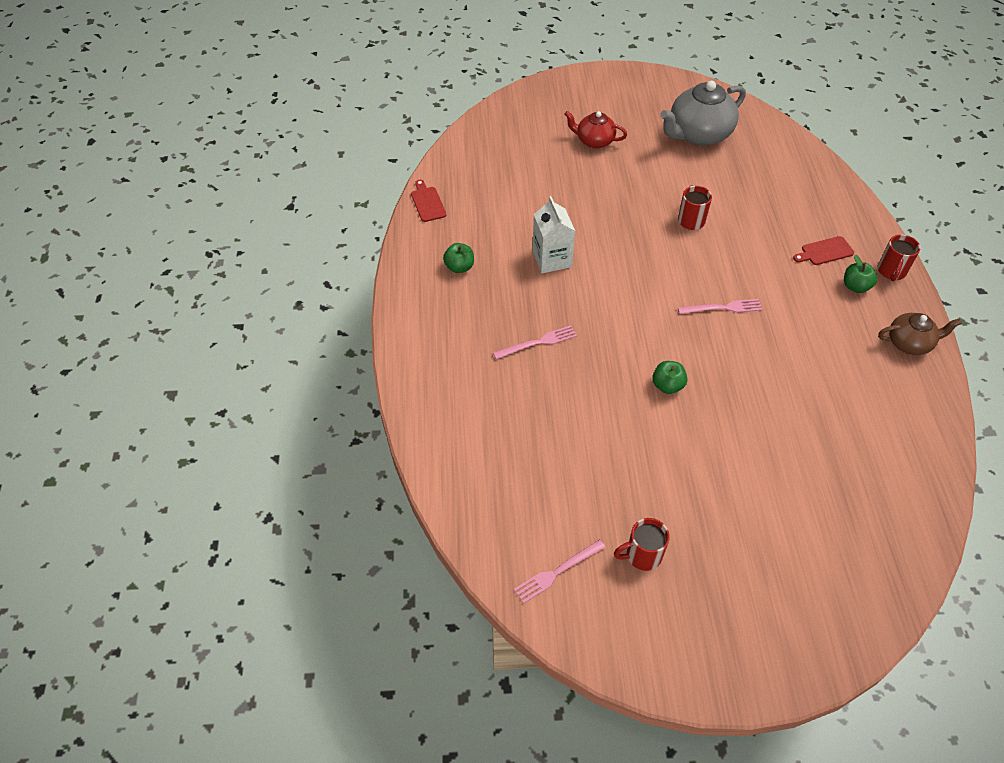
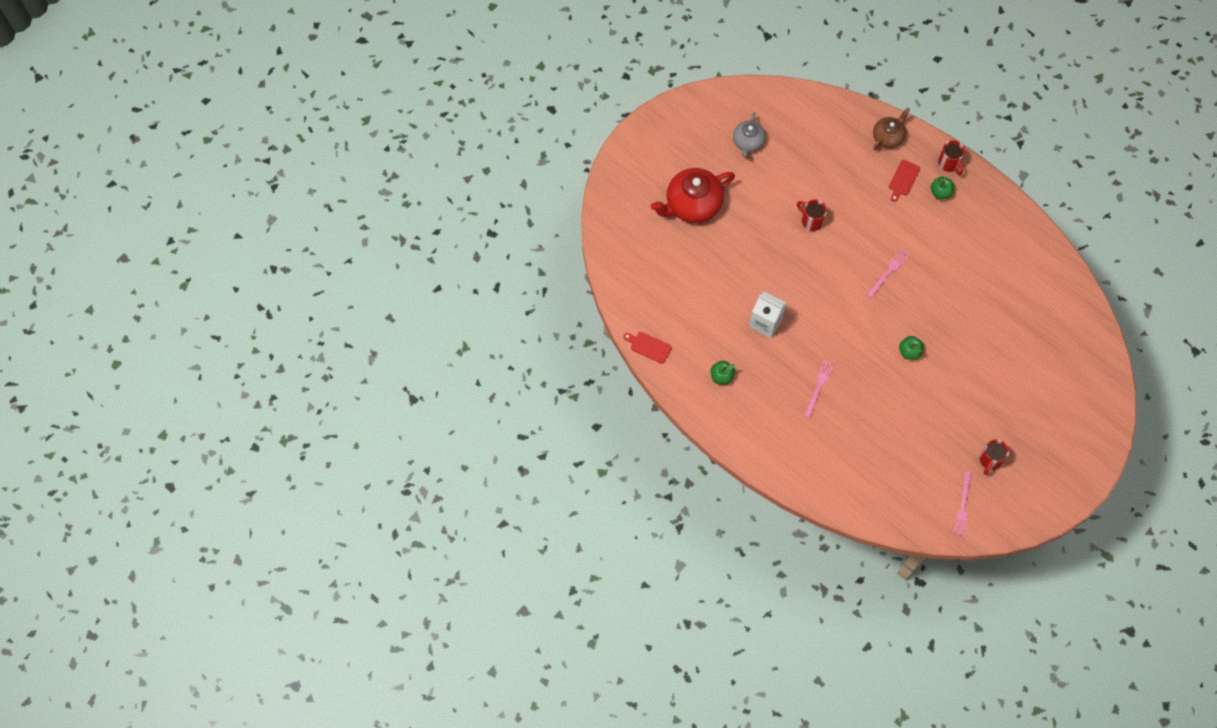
camera: 45 degrees left, 15 degrees up
(594, 141) = (692, 204): red teapot -> red teapot, size x1.72
(698, 134) = (748, 142): grey teapot -> grey teapot, size x0.58
(909, 343) = (998, 210): brown teapot -> brown teapot (888, 137)

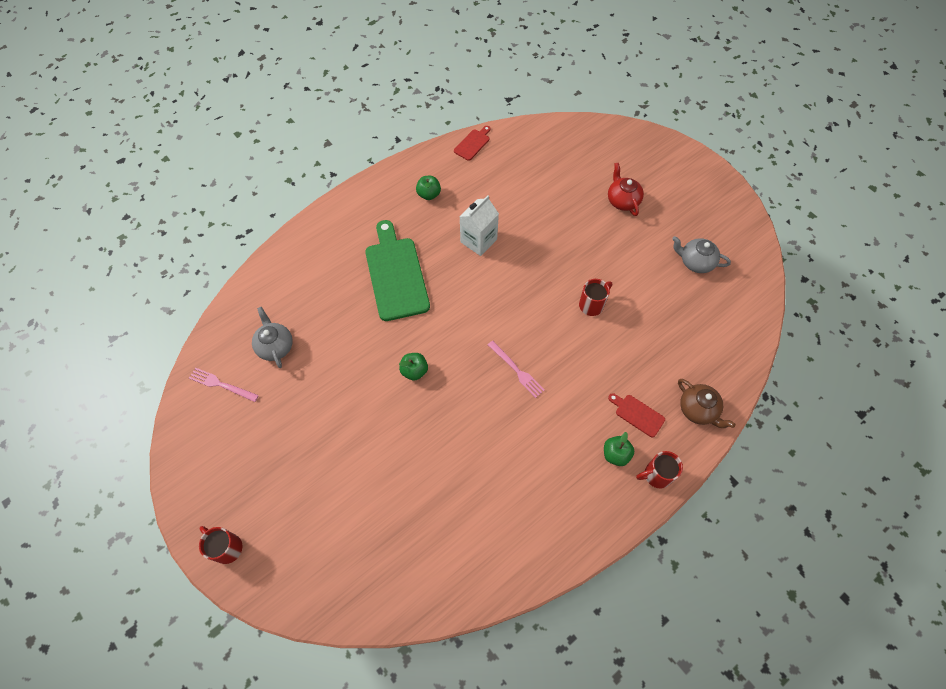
camera: 100 degrees right, 5 degrees down
(692, 204) = (622, 200): red teapot -> red teapot, size x0.58
(819, 387) = (396, 274): pink fork -> green cutting board
(916, 472) = (275, 346): none -> grey teapot
(990, 460) = (262, 427): red mug -> red mug (227, 547)

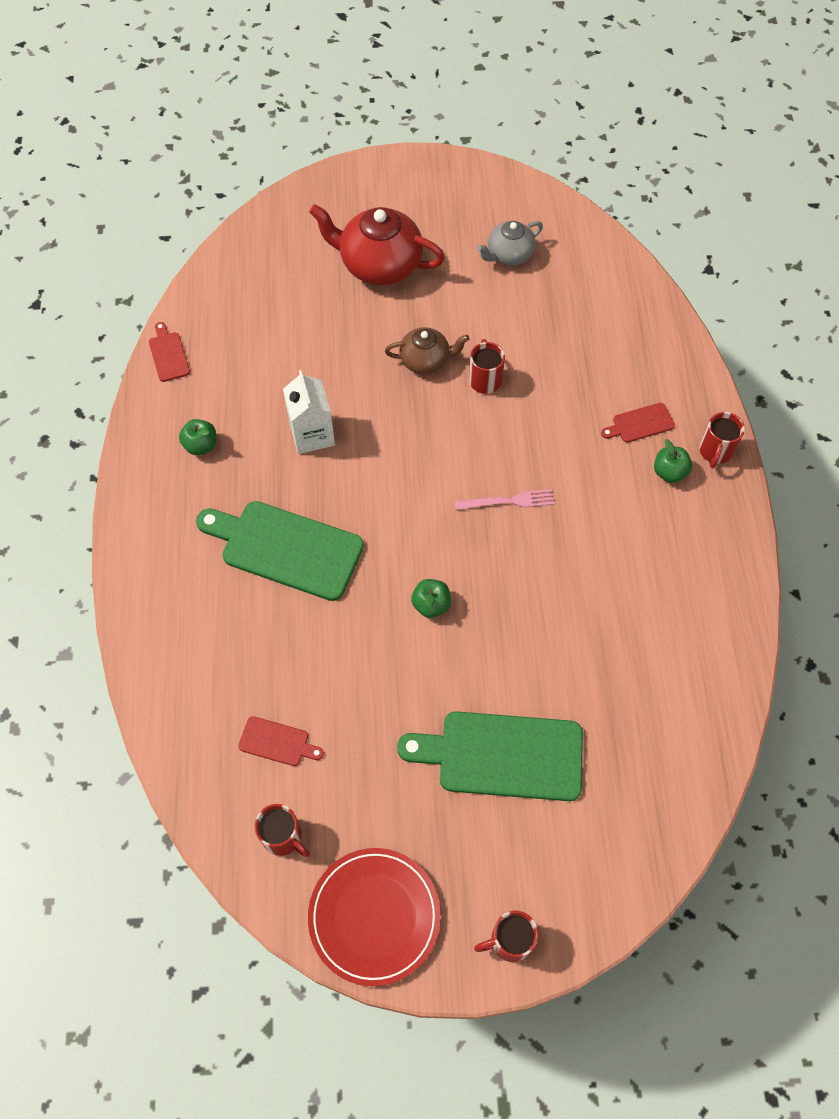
camera: 55 degrees left, 0 degrees up
(201, 461) = (374, 916): none -> red plate
(221, 385) = (283, 837): pink fork -> red mug
(275, 346) = (277, 742): grey teapot -> red cutting board
(342, 471) = (502, 755): none -> green cutting board
(622, 200) = (379, 264): red teapot -> red teapot, size x1.72
(698, 410) = (673, 369): brown teapot -> brown teapot (426, 360)

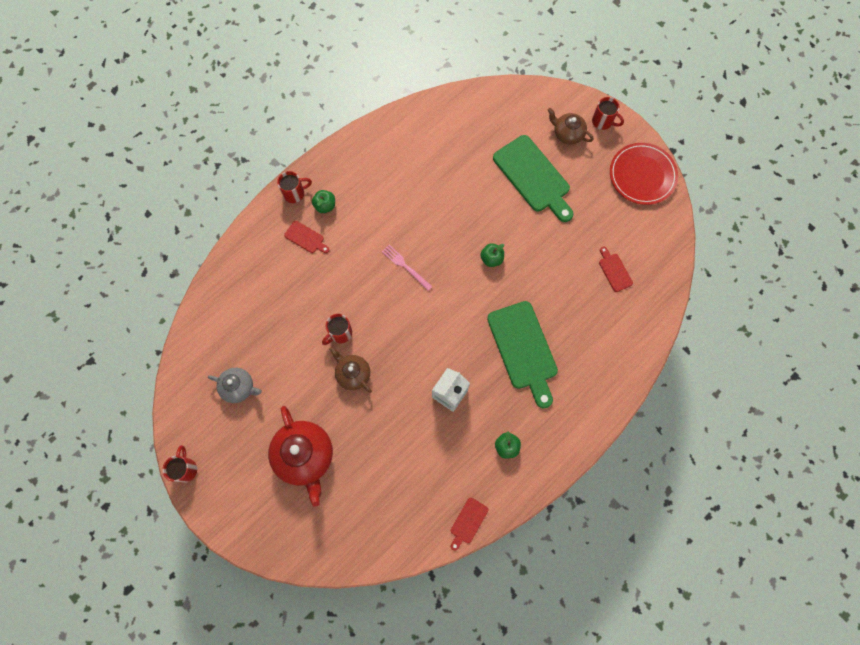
camera: 130 degrees left, 10 degrees up
(283, 837) = (648, 234): red mug -> red mug (185, 469)
(532, 866) = (567, 134): none -> brown teapot

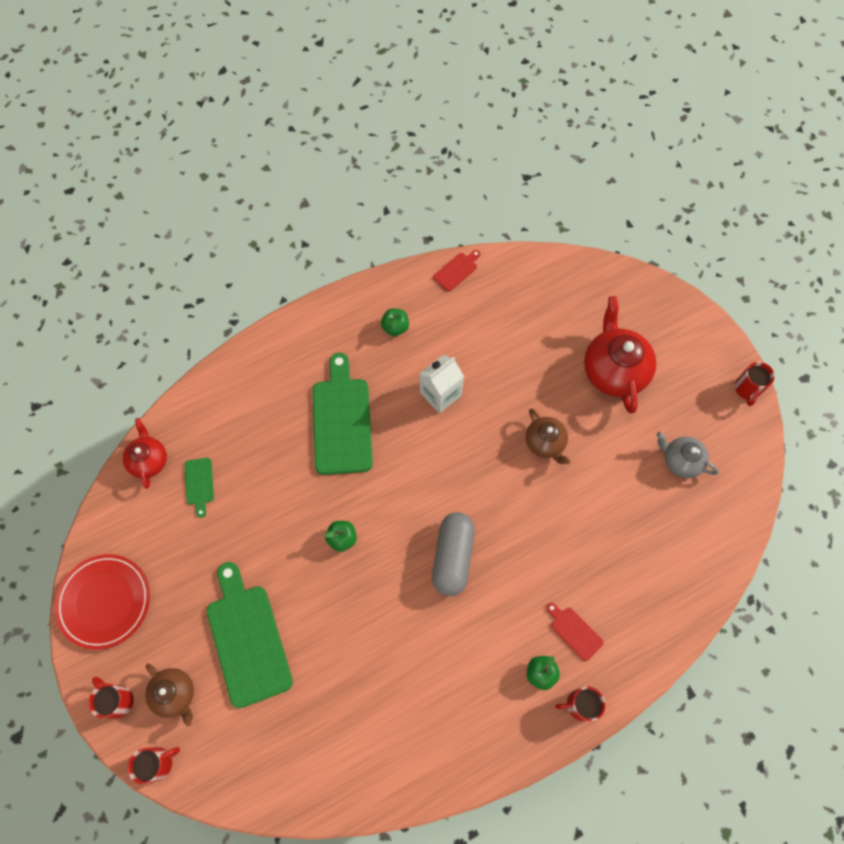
camera: 165 degrees left, 5 degrees down
(340, 333) = (552, 493): red mug -> red mug (158, 763)
(405, 266) = (452, 557): pink fork -> grey capsule
(614, 270) = (199, 484): red cutting board -> green cutting board
(661, 278) = (149, 460): none -> red teapot

